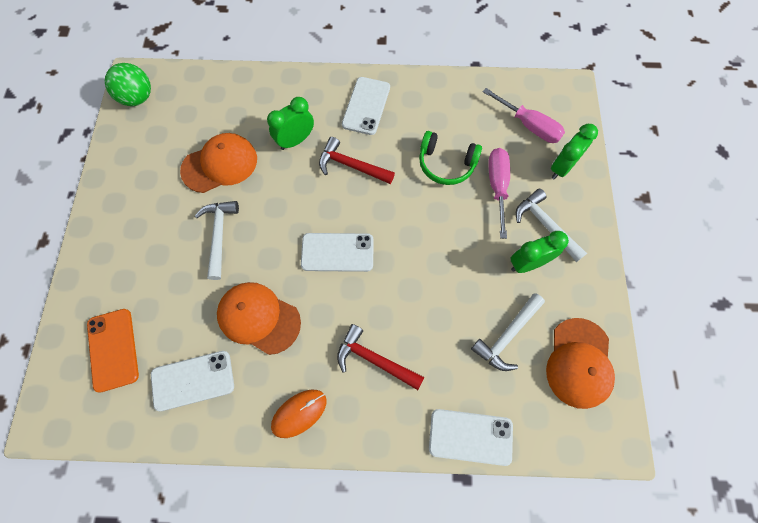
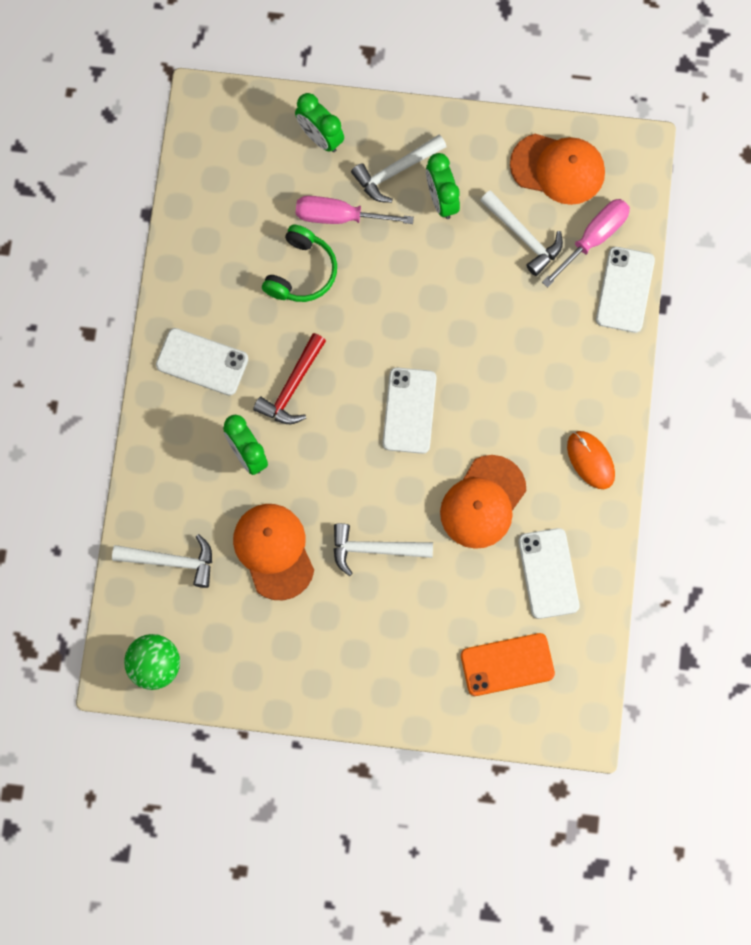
camera: 85 degrees left, 5 degrees up
(214, 101) = (171, 561): none -> white hammer
(374, 359) = (539, 379): red hammer -> none
(528, 125) = (255, 164): pink screwdriver -> pink screwdriver (594, 238)

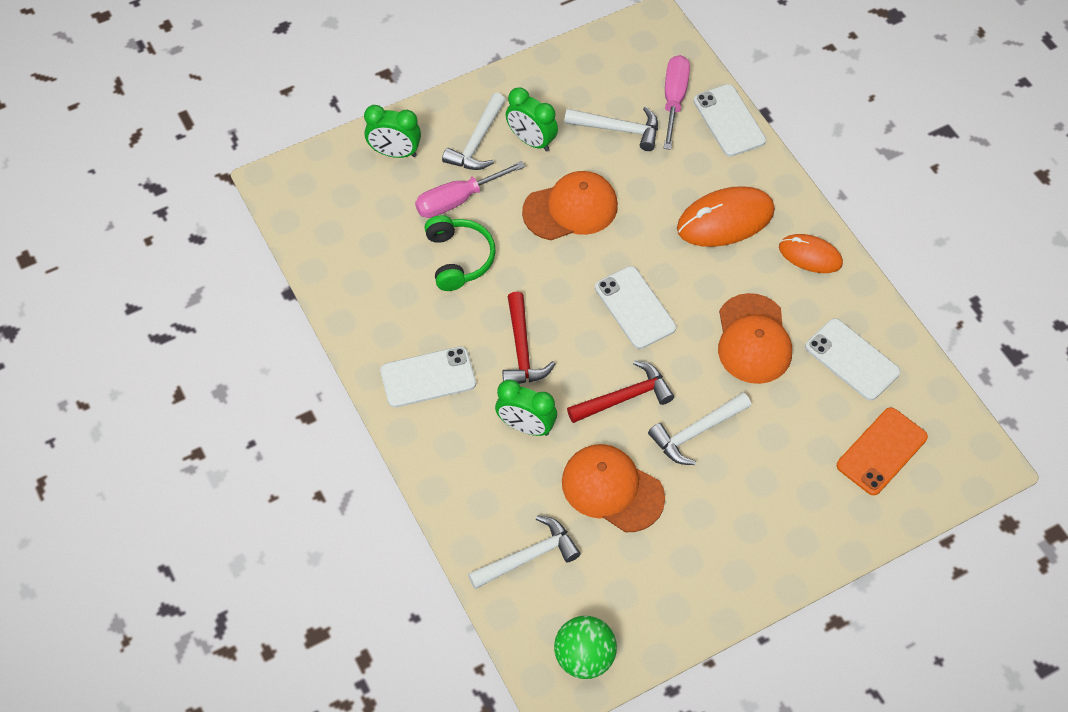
camera: 35 degrees left, 15 degrees down
(341, 482) = (624, 397): none -> red hammer
(546, 381) = (725, 220): none -> orange mouse
(558, 169) = (605, 69): orange cap -> orange cap (571, 209)

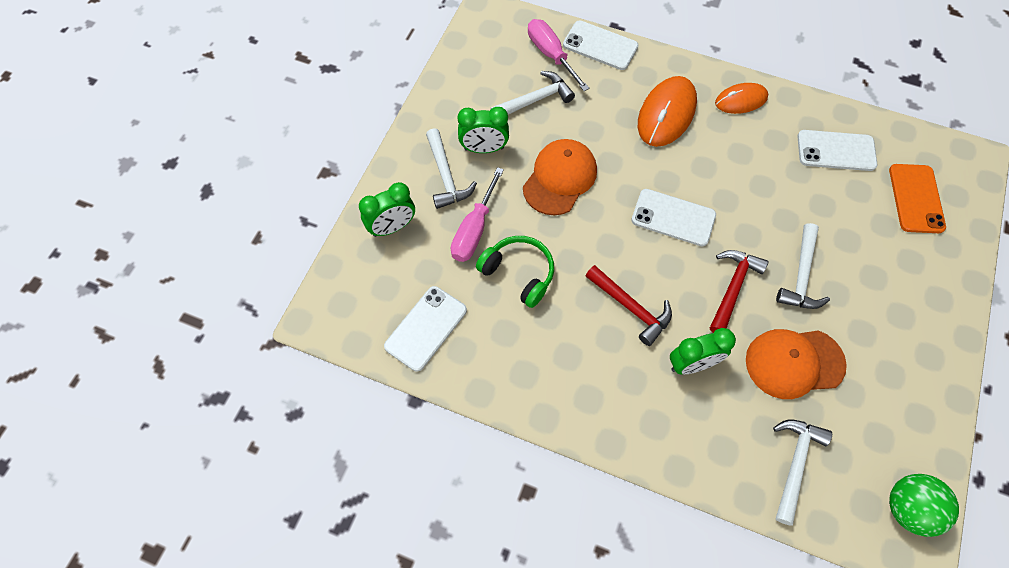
camera: 40 degrees left, 5 degrees up
(428, 377) = (587, 383): white phone -> white phone (426, 328)
(753, 339) = (767, 182): orange cap -> none

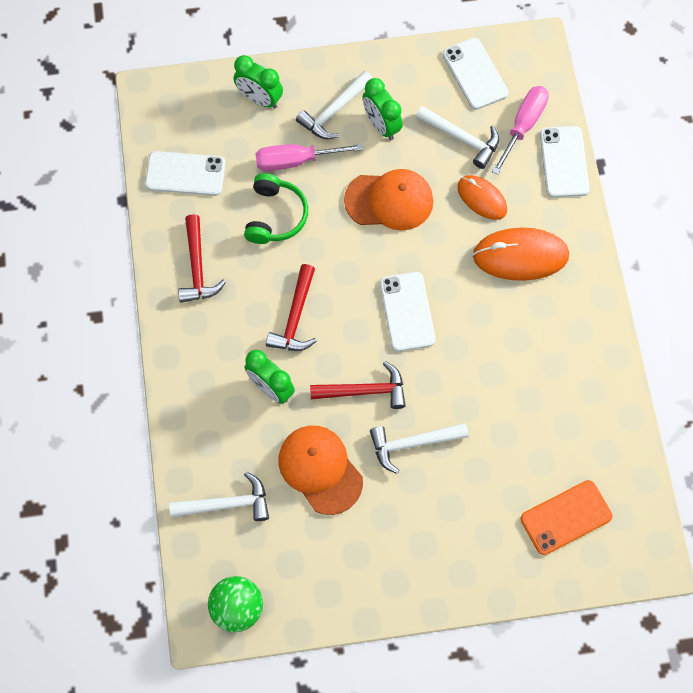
camera: 60 degrees right, 5 degrees up
(532, 367) = (197, 267): none -> red hammer
(741, 100) = (581, 314): orange mouse -> orange mouse (482, 198)
(836, 151) = (576, 424): white phone -> white phone (475, 74)

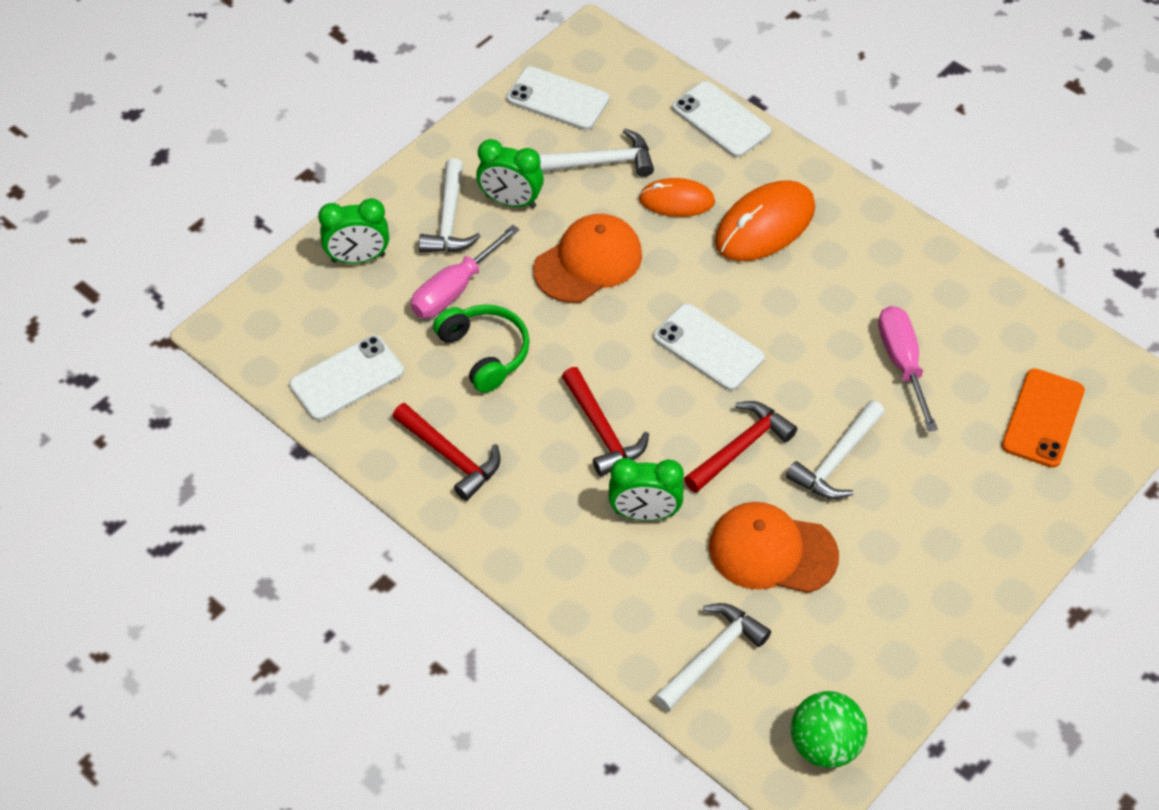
camera: 40 degrees left, 15 degrees down
(523, 126) = (651, 114): pink screwdriver -> pink screwdriver (902, 363)

